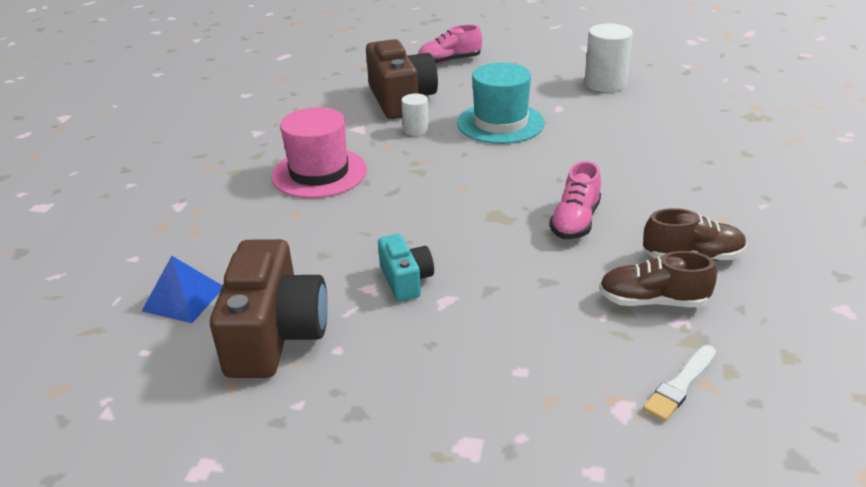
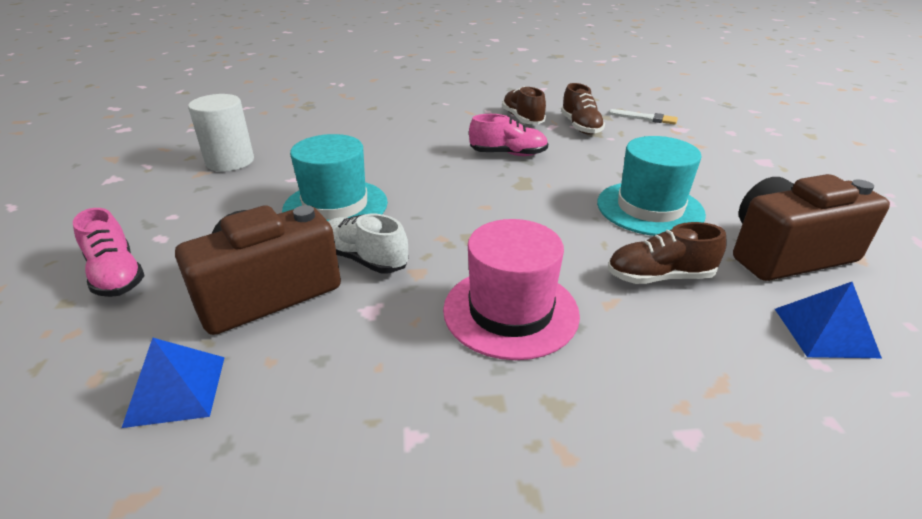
camera: 110 degrees left, 0 degrees up
(303, 245) = (659, 277): none -> brown shoe
(338, 82) = (176, 390): none -> blue pyramid
(406, 280) = (650, 208): turquoise camera -> turquoise hat
(416, 130) = (364, 259): white cylinder -> white shoe

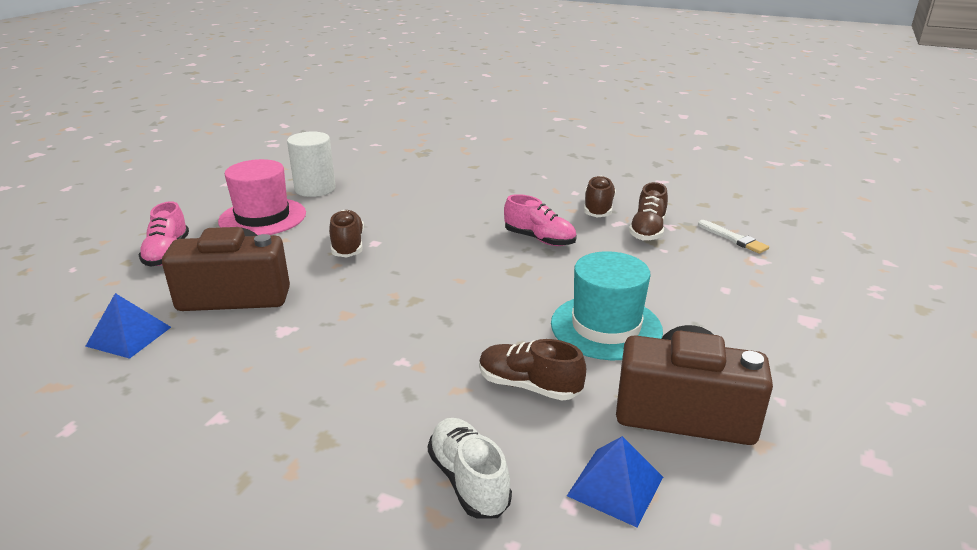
camera: 30 degrees right, 5 degrees down
(335, 206) = (348, 245): turquoise hat -> brown shoe
(364, 259) = (321, 292): white shoe -> white shoe (468, 480)
(510, 311) = (375, 366): pink hat -> pink hat (262, 217)

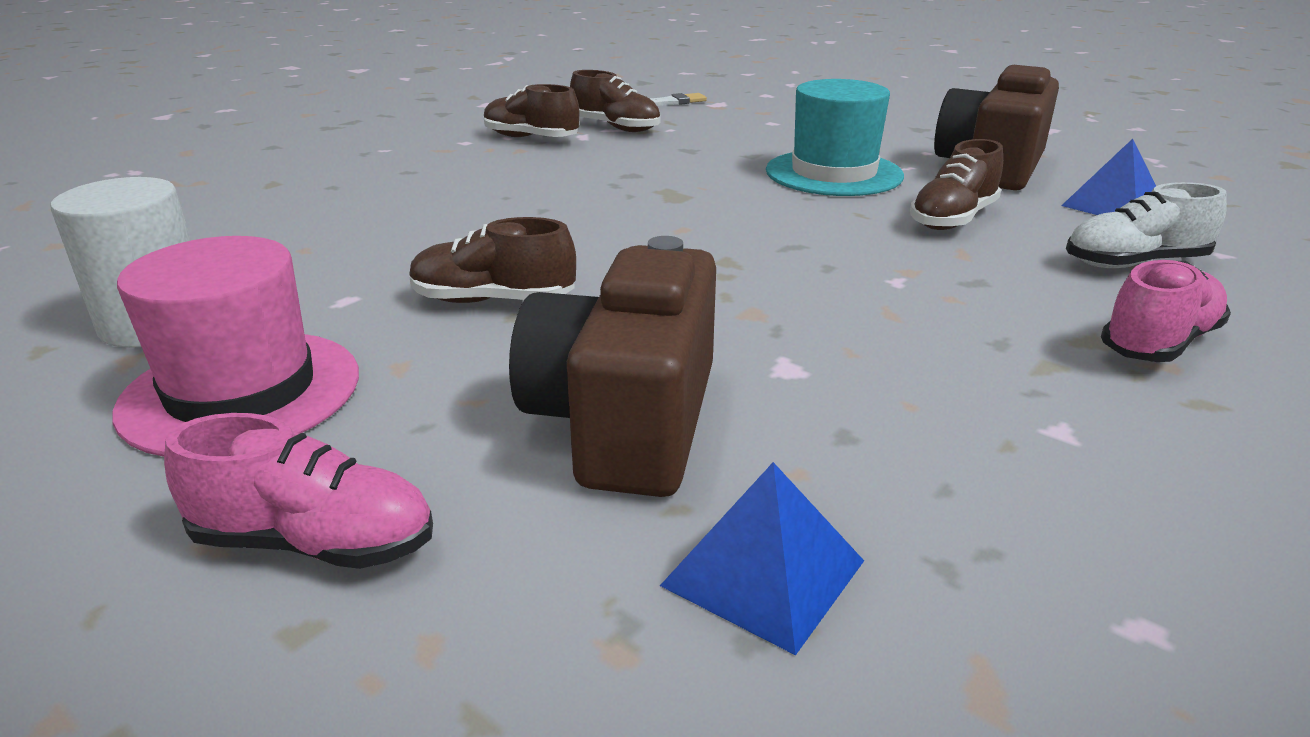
camera: 75 degrees left, 0 degrees up
(539, 239) = (593, 175): pink shoe -> pink shoe (1158, 343)

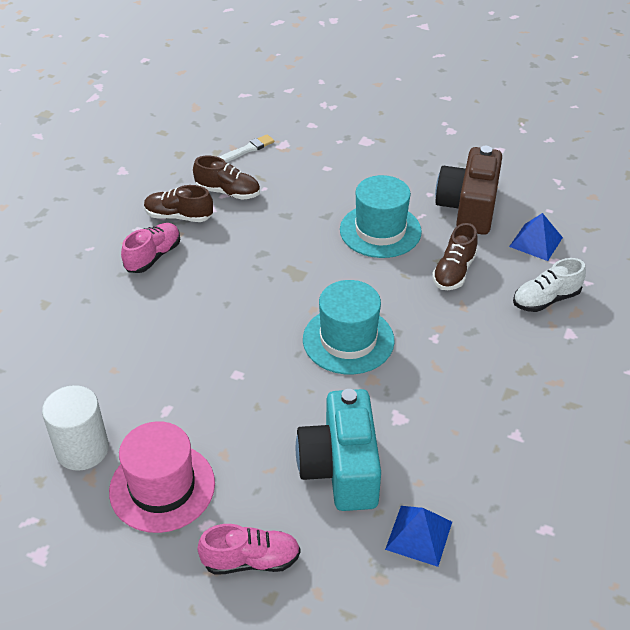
camera: 15 degrees left, 15 degrees up
(493, 300) = (242, 395): brown shoe -> none
(625, 421) = (341, 468): brown camera -> turquoise camera
(728, 265) = (348, 340): none -> turquoise hat
(1158, 343) = (555, 366): pink shoe -> pink shoe (153, 256)

